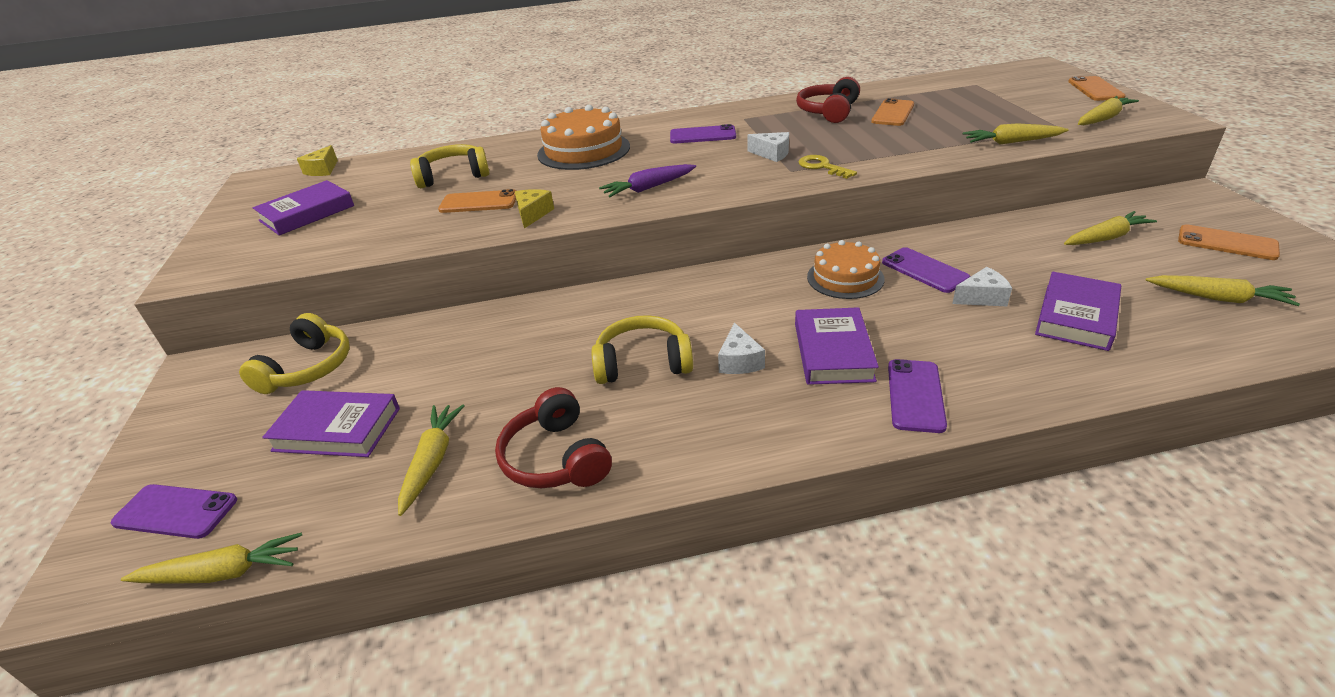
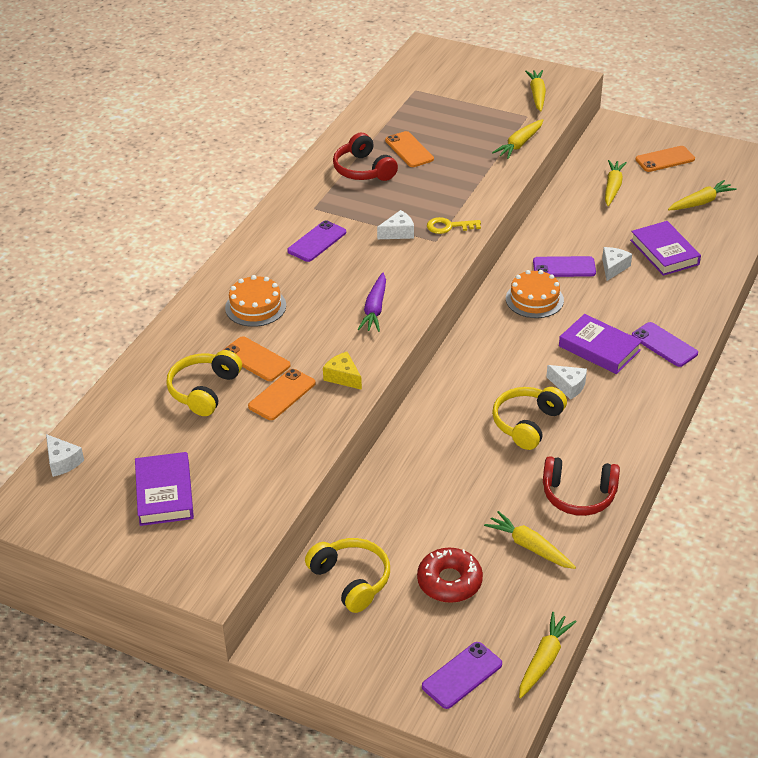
camera: 55 degrees left, 5 degrees up
(322, 170) = (62, 462): yellow cheese -> white cheese
(337, 429) = (449, 581): purple book -> red donut
(584, 150) = (255, 306): orange cake -> orange cake, size x0.66
(1095, 89) = (495, 63): orange phone -> orange phone (256, 359)

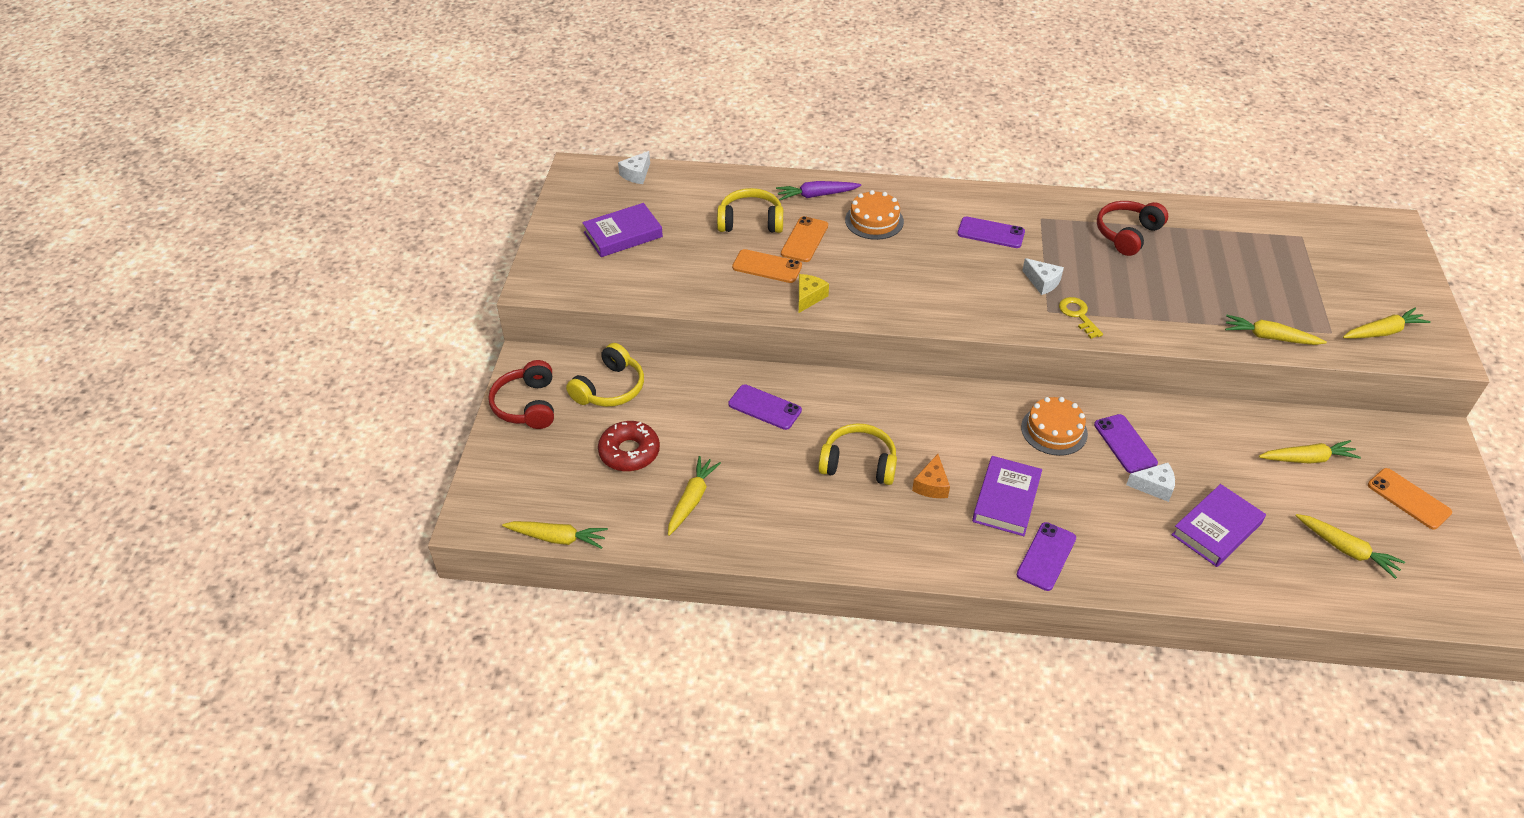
camera: 70 degrees right, 5 degrees up
(375, 309) = (915, 294): purple carrot -> purple carrot (816, 195)
(409, 150) = (1188, 257): orange phone -> none
(462, 675) = (525, 485): purple phone -> purple phone (764, 407)
(568, 386) = (931, 485): white cheese -> orange cheese
(578, 495) = (775, 524): red headphones -> red headphones (527, 405)

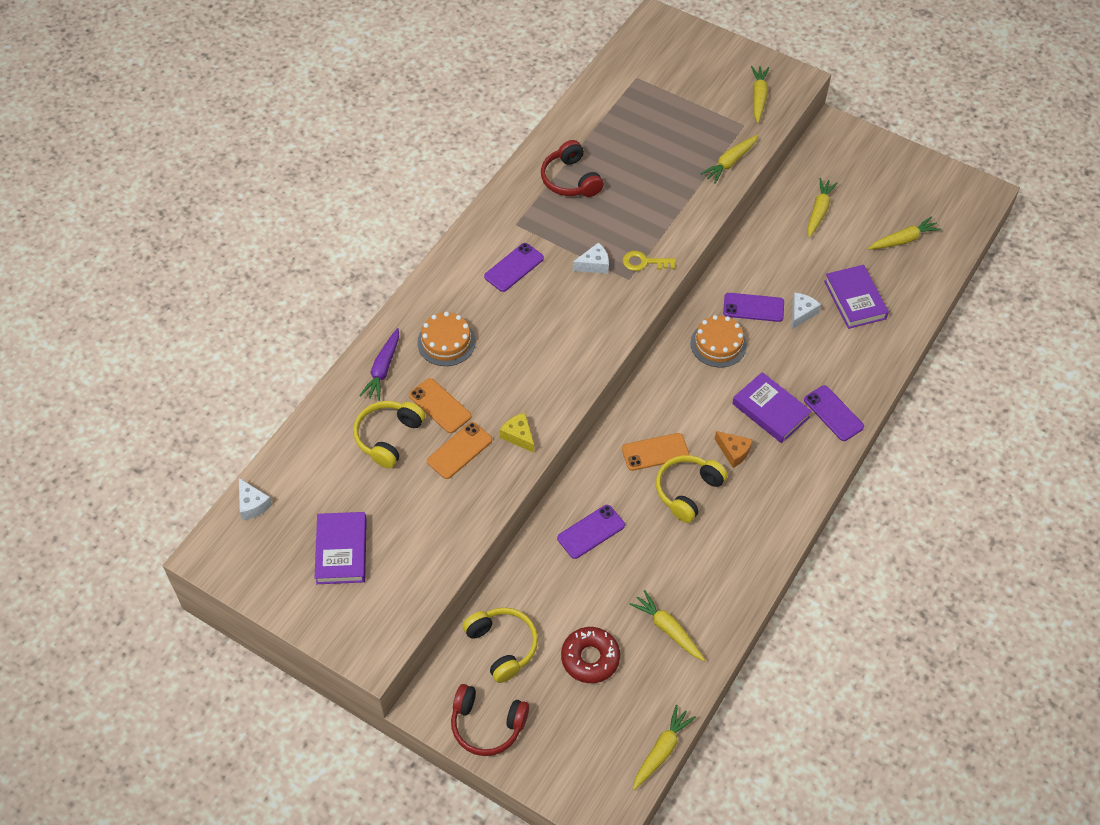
camera: 65 degrees left, 10 degrees up
(1408, 498) = (878, 180): orange phone -> orange phone (655, 452)

